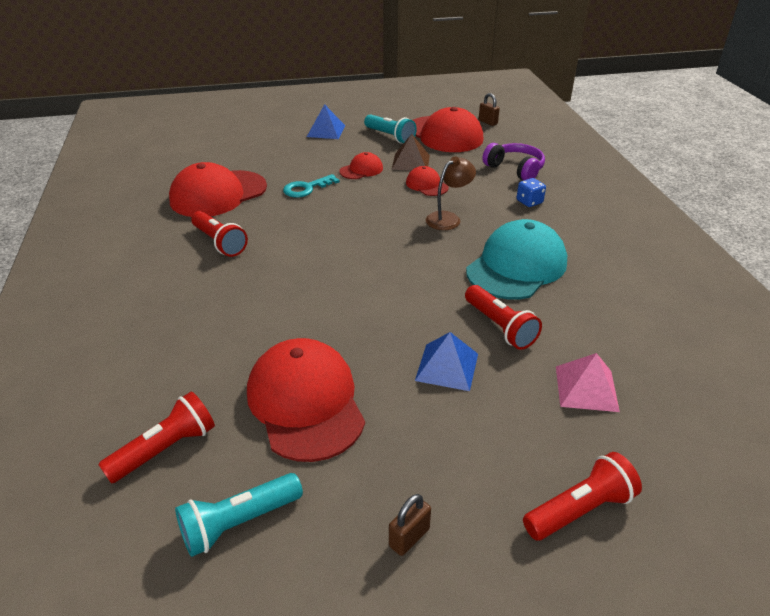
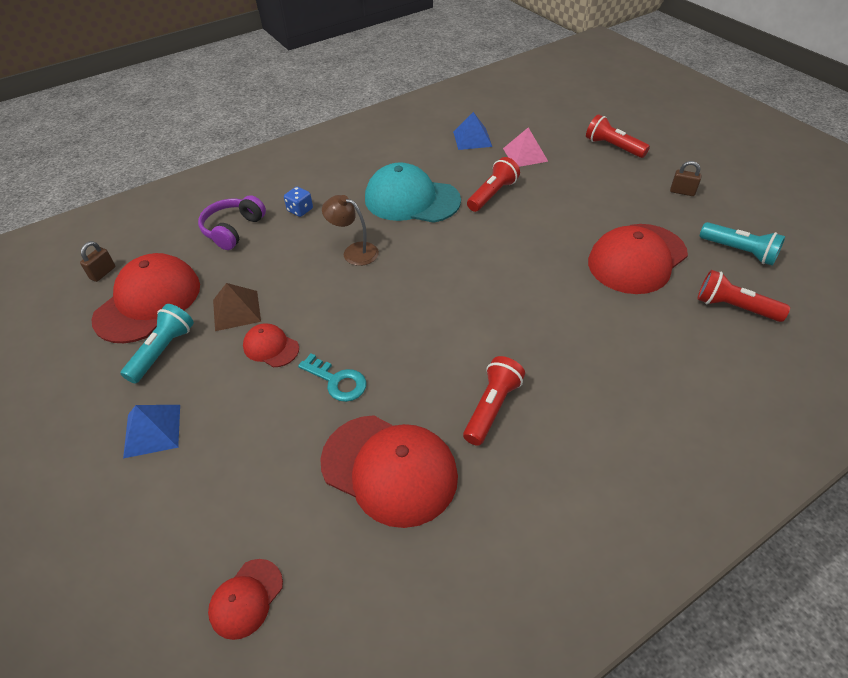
camera: 110 degrees left, 10 degrees up
(426, 185) = (290, 283): red cap -> red cap (246, 598)
(447, 367) = (551, 208): blue pyramid -> blue pyramid (472, 139)

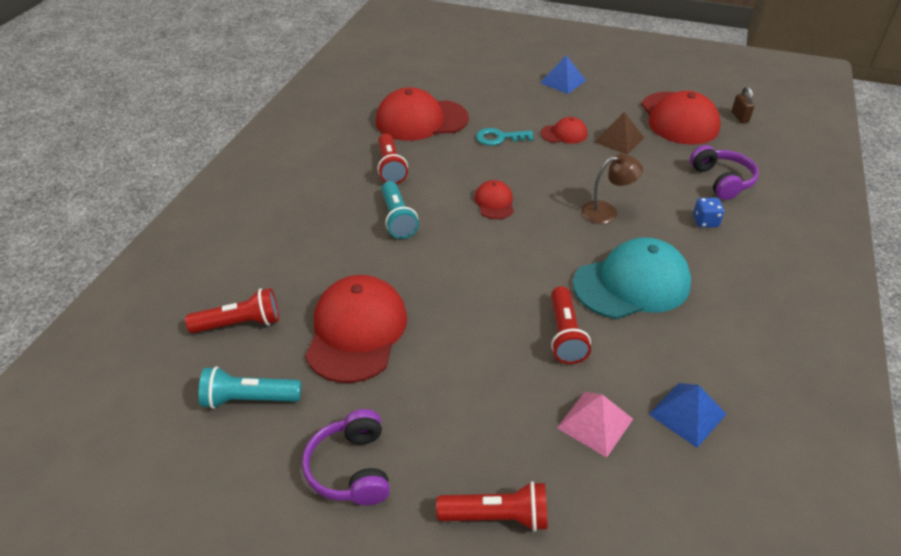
camera: 140 degrees right, 5 degrees down
(163, 351) = (621, 105): turquoise flashlight -> turquoise flashlight (397, 219)
(246, 598) = (435, 65): red cap -> red cap (494, 202)
(682, 192) = (351, 468): brown padlock -> purple headphones

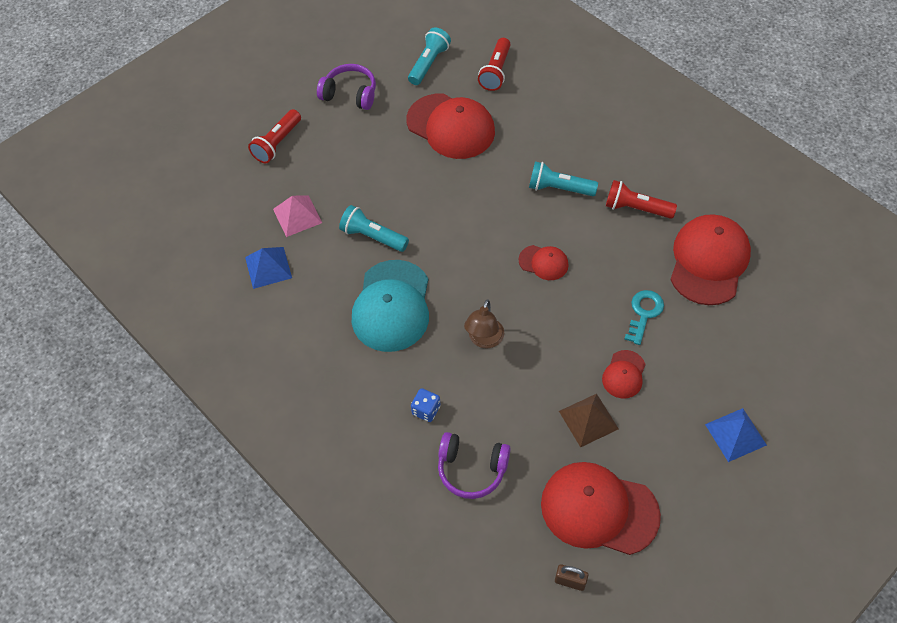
camera: 120 degrees right, 15 degrees up
(565, 335) = (373, 236): red flashlight -> turquoise flashlight

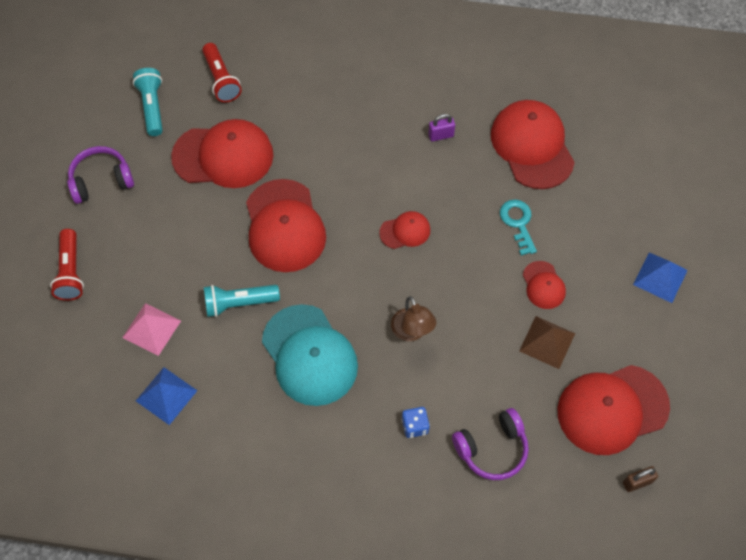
camera: 40 degrees left, 5 degrees up
(453, 202) = (284, 226): none -> red cap
(559, 188) = (364, 156): turquoise flashlight -> none
(636, 208) = (441, 135): red flashlight -> purple padlock

